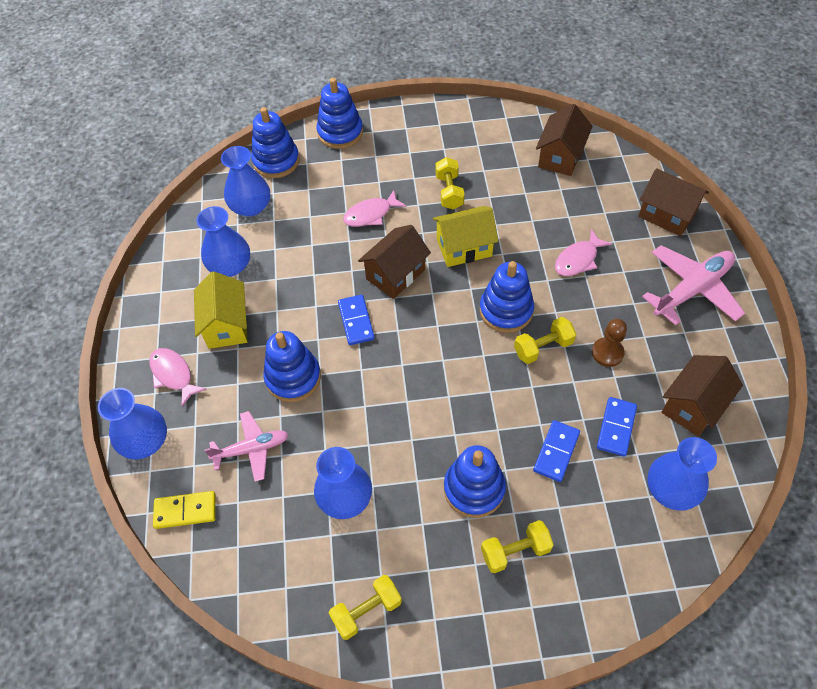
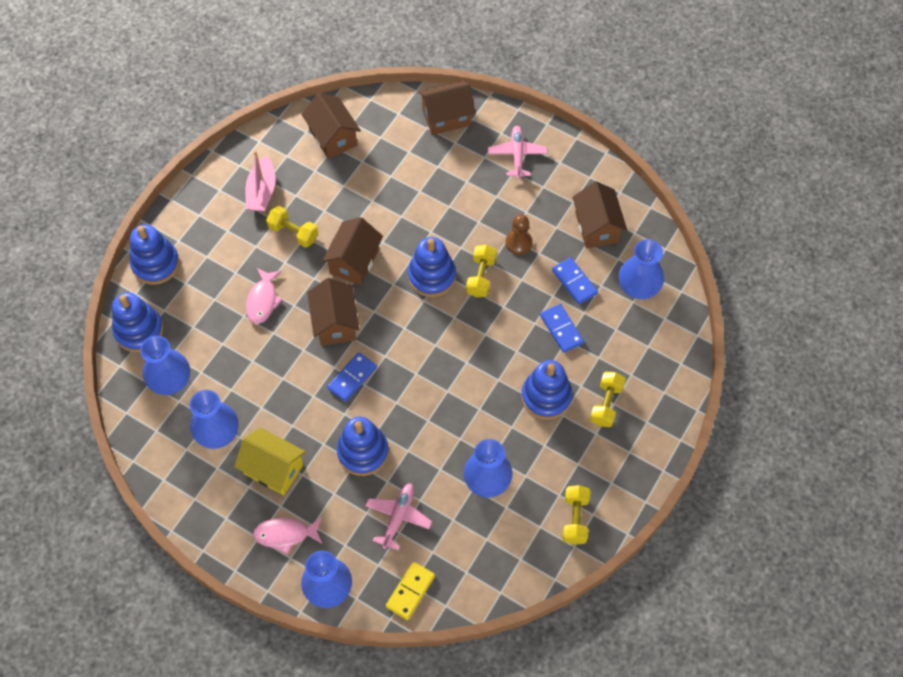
camera: 55 degrees left, 5 degrees up
(356, 321) = (352, 378): blue domino -> blue domino turned 75 degrees counterclockwise
(464, 149) = (262, 192): none -> pink boat
(464, 247) = (354, 261): yellow house -> brown house
(578, 259) = (432, 200): pink fish -> none
(692, 289) = (517, 155): pink plane -> pink plane, size x0.64

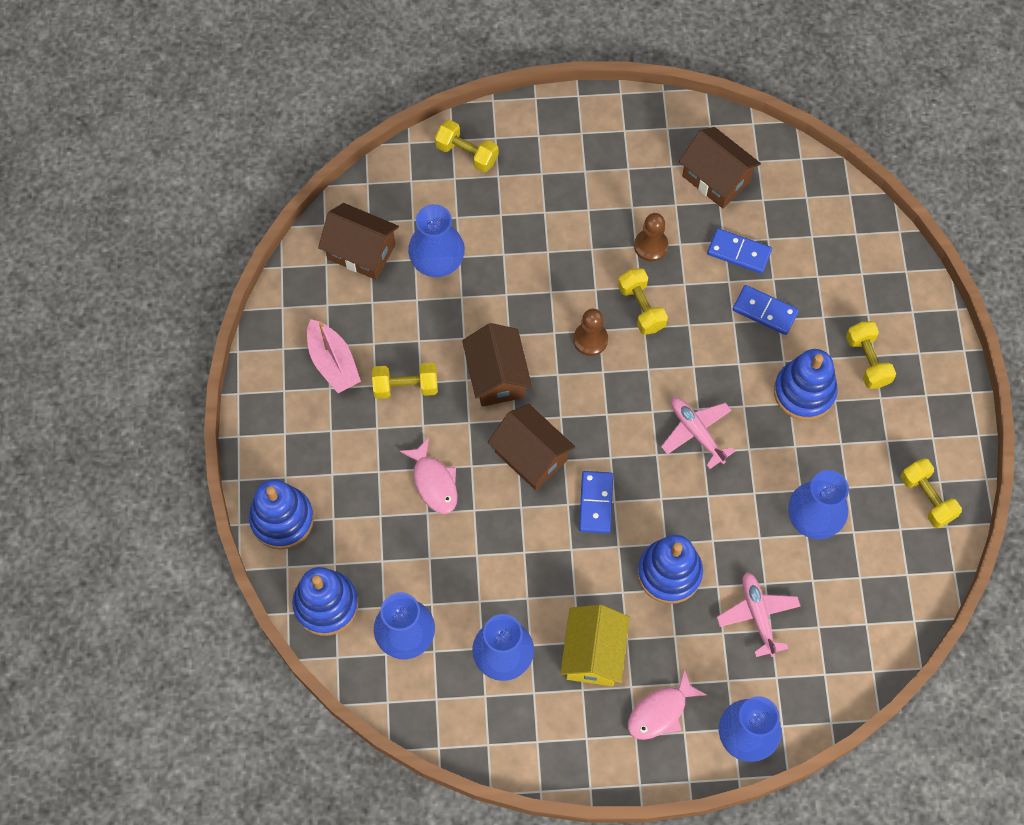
camera: 35 degrees left, 5 degrees up
(273, 469) = (593, 653): yellow house -> yellow house turned 75 degrees counterclockwise
(410, 591) = (828, 681): yellow domino -> none
(431, 276) = (590, 339): blue stacking toy -> brown pawn
(446, 117) = (467, 153): brown house -> yellow dumbbell
(517, 155) = (574, 149): pink plane -> pink plane (696, 432)
(638, 286) = (805, 216): blue vase -> blue vase (437, 260)

